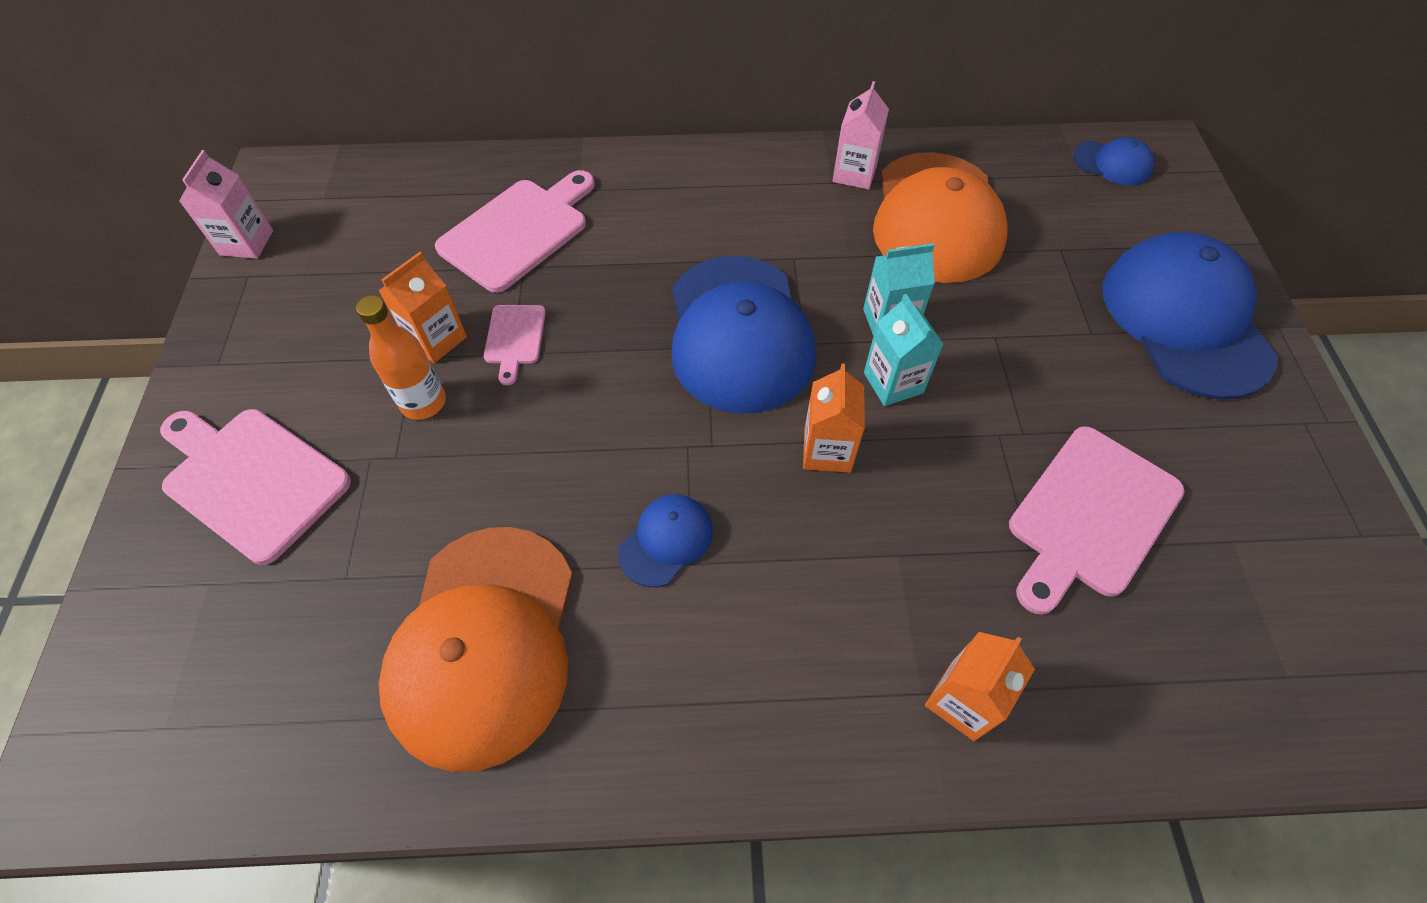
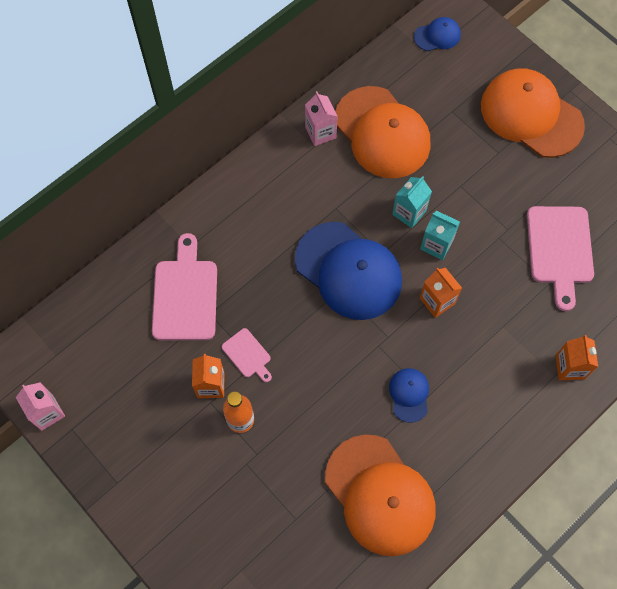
camera: 40 degrees left, 10 degrees up
(252, 479) = (204, 517): pink cutting board -> none
(1185, 320) = (531, 115): blue cap -> orange cap

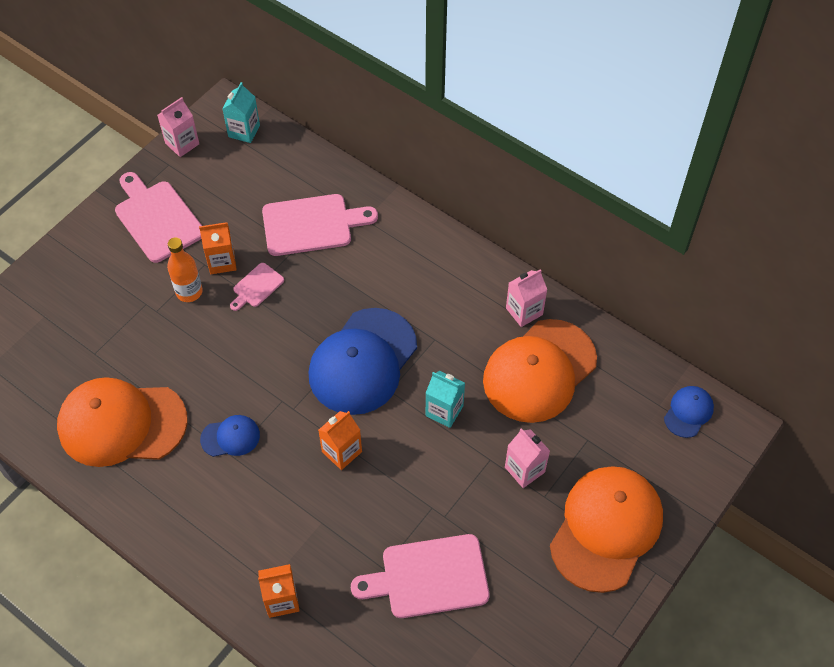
camera: 80 degrees right, 10 degrees down
(141, 445) = (157, 218): none -> pink cutting board
(380, 495) = (121, 423): orange cap -> orange cap turned 45 degrees clockwise
(436, 244) = (410, 443): turquoise carton -> turquoise carton (244, 131)
(437, 36) = (688, 412): blue cap -> blue cap turned 120 degrees counterclockwise
(473, 162) = (524, 469): none -> pink carton

